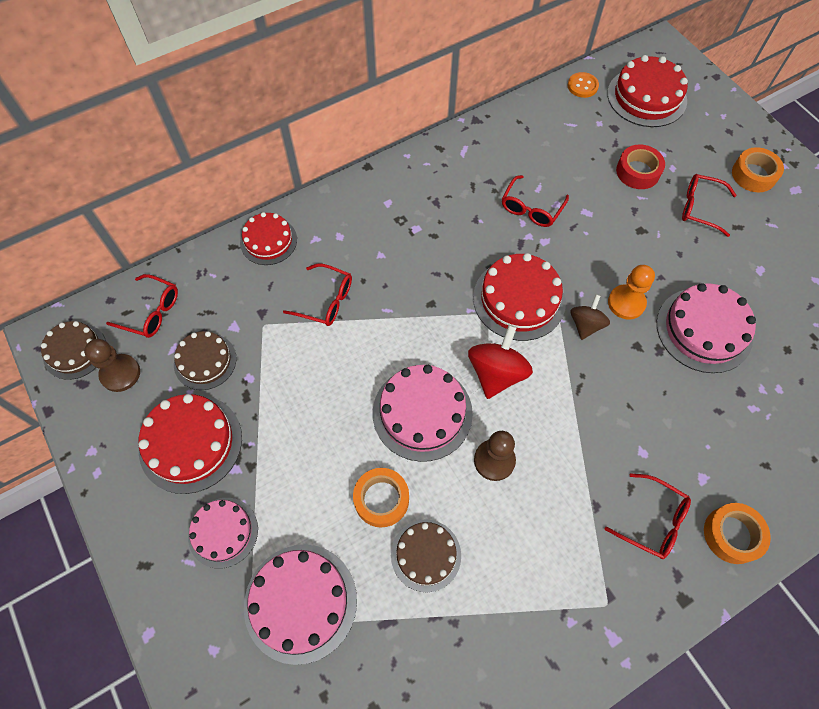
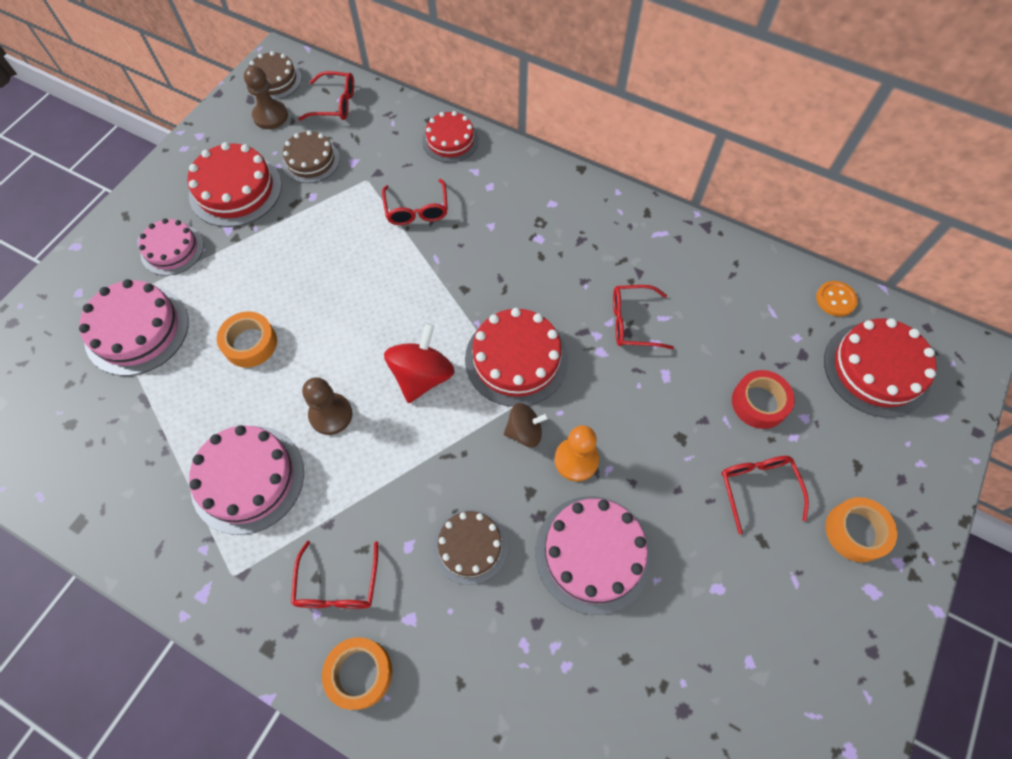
camera: 60 degrees right, 0 degrees up
(151, 311) = (334, 104): red glasses -> red glasses turned 75 degrees counterclockwise
(422, 413) = (348, 335): pink cake -> pink cake (248, 479)
(426, 555) = (215, 401): brown cake -> brown cake (470, 546)
(496, 373) = (422, 376): red spinning top -> red spinning top turned 60 degrees counterclockwise

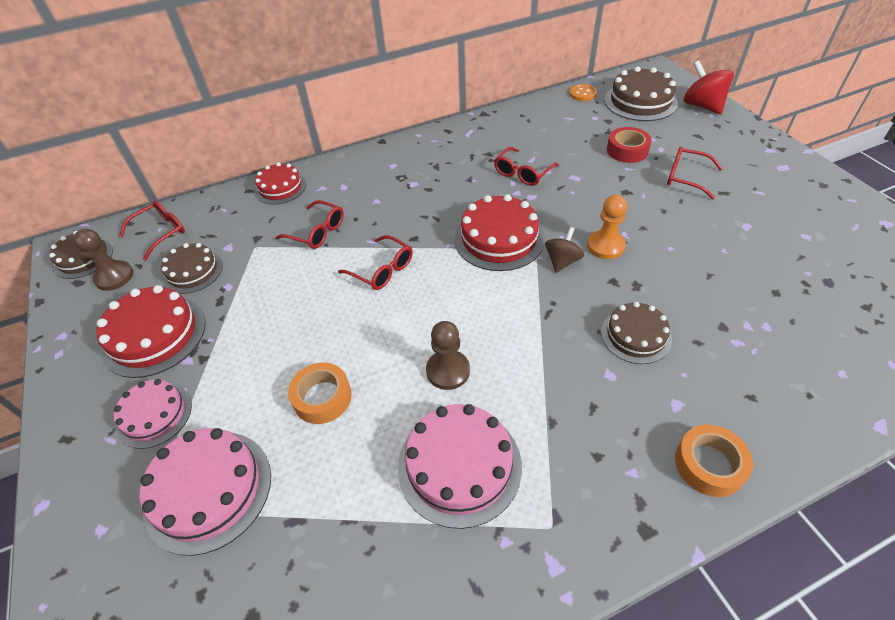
camera: 50 degrees left, 15 degrees down
(338, 584) = (614, 442): red glasses -> red glasses (382, 269)
(422, 376) = (465, 296): red spinning top -> red spinning top (702, 106)
(593, 553) = (685, 271): pink cake -> none
(855, 532) = (740, 155): orange tape -> none
(876, 369) = (640, 101): red cake -> brown cake

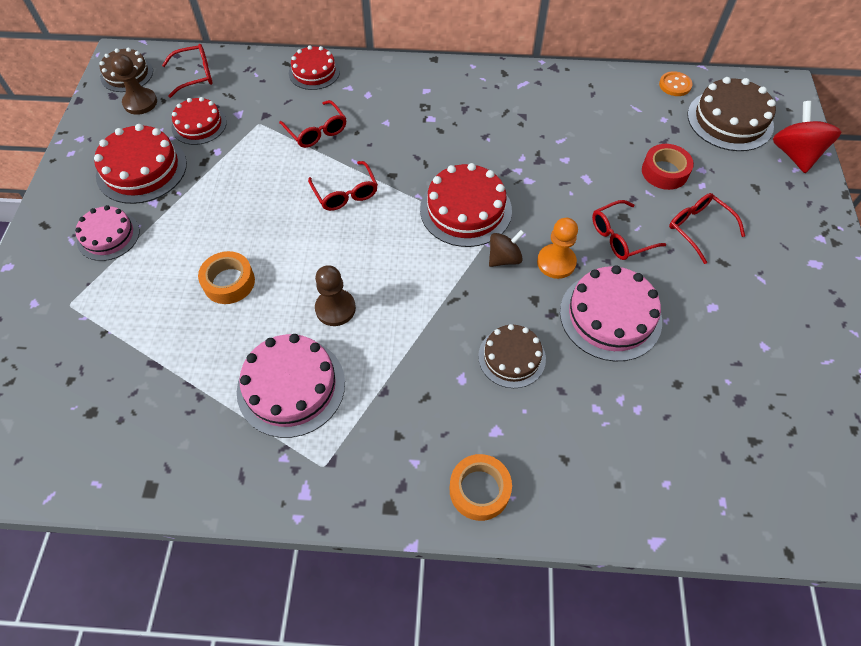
camera: 25 degrees right, 10 degrees up
(193, 271) = (199, 125): brown cake -> red cake
(208, 490) = (113, 311): pink cake -> pink cake (610, 316)
(523, 173) = (540, 151): red glasses -> red glasses (620, 237)

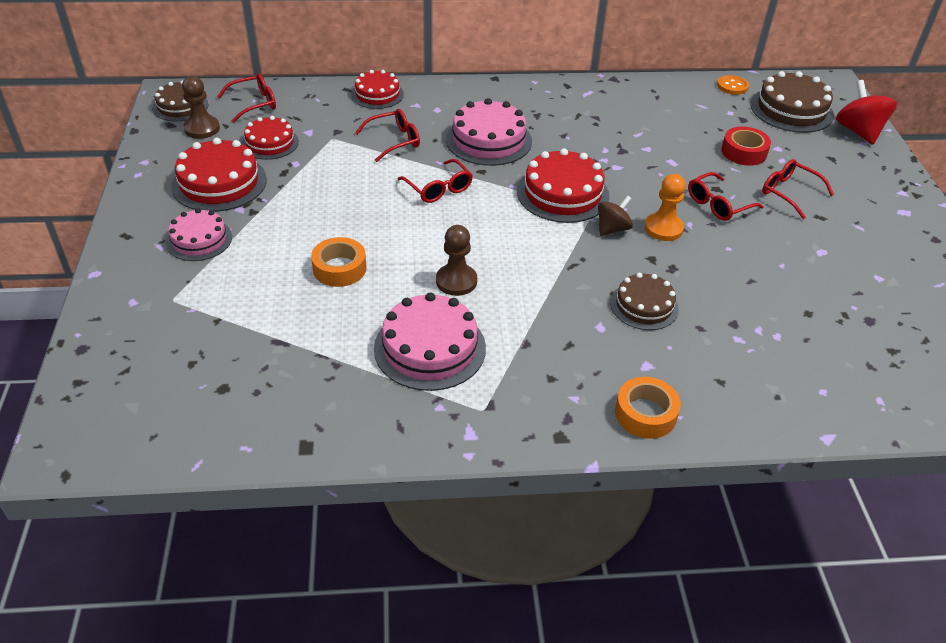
camera: 10 degrees left, 15 degrees down
(316, 131) = (393, 141): red glasses -> red glasses turned 75 degrees counterclockwise
(610, 316) = (728, 266): pink cake -> pink cake (488, 140)

